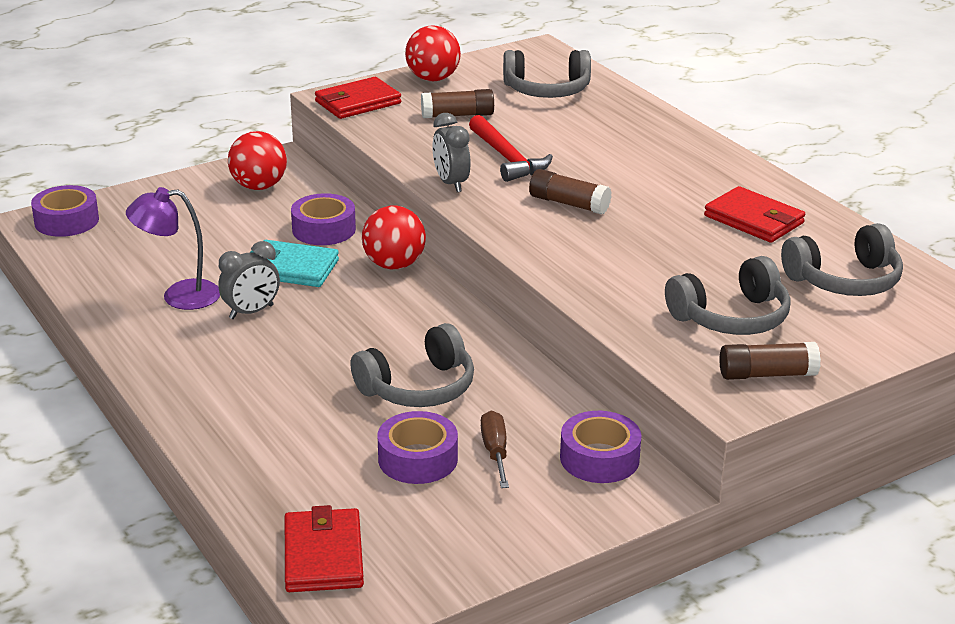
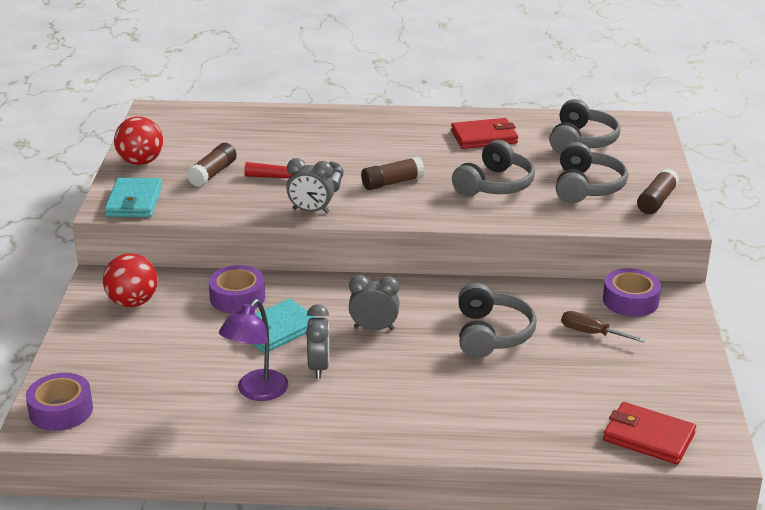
camera: 55 degrees left, 0 degrees up
(351, 317) = (374, 328): none -> grey clock
(358, 102) = (134, 201): red wallet -> turquoise wallet
(394, 265) = (324, 287): red ball -> none
(418, 459) = (573, 364): purple tape -> none
(547, 90) = (223, 131): grey headphones -> grey headphones (495, 185)

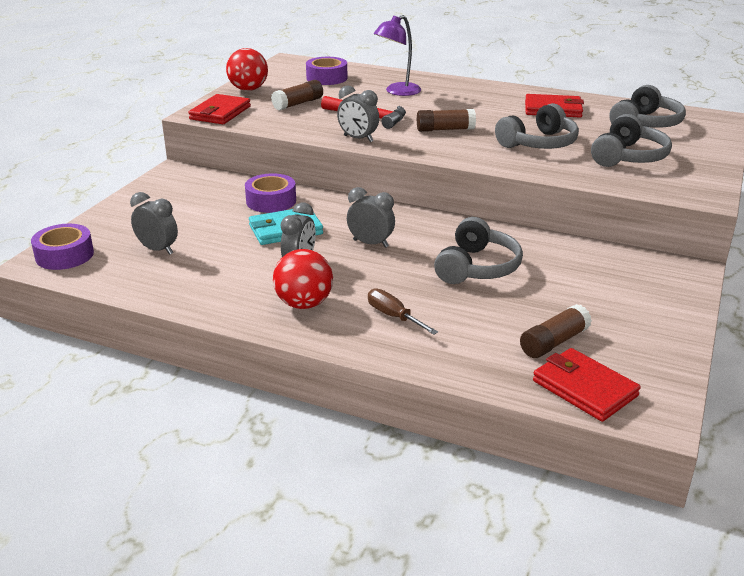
camera: 20 degrees right, 0 degrees up
(133, 302) = (185, 190): red ball -> red ball (304, 304)
(134, 201) = (220, 113): turquoise wallet -> red wallet
(159, 382) = (158, 249): none -> grey clock
(256, 392) = (231, 273): purple lamp -> purple lamp (397, 92)
(591, 333) = (578, 284): brown screwdriver -> brown screwdriver (394, 316)
(630, 301) = (635, 265): purple tape -> purple tape (326, 78)
(656, 201) = (694, 177): brown glue stick -> brown glue stick (554, 342)

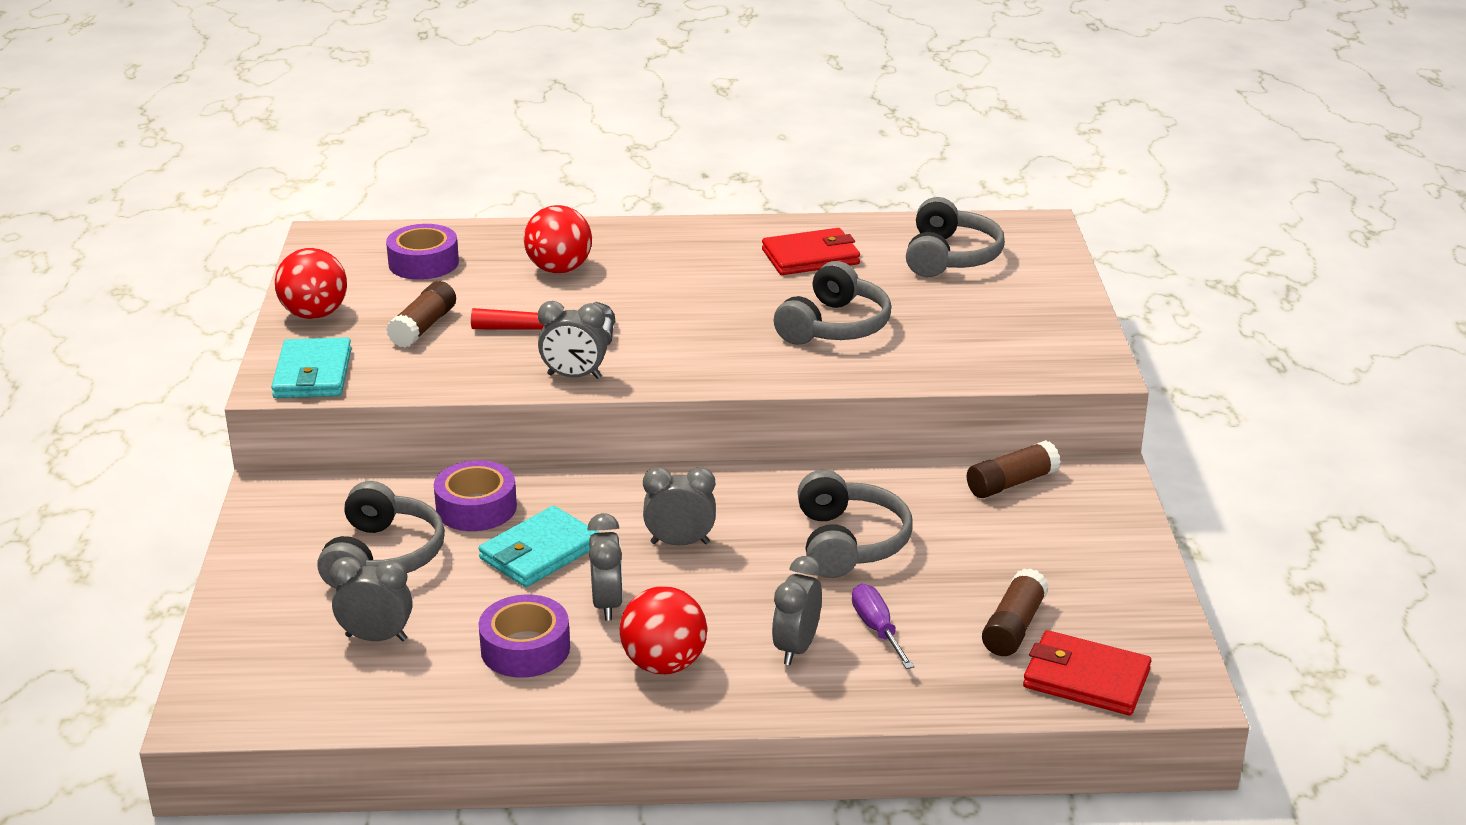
camera: 25 degrees left, 0 degrees up
(64, 255) = (237, 688): purple tape -> purple tape (525, 648)
(220, 113) = (313, 374): red wallet -> turquoise wallet
(394, 316) = (796, 648): brown screwdriver -> grey clock
(397, 92) = (559, 269): purple lamp -> red ball
(445, 129) = (686, 329): brown glue stick -> brown glue stick (1011, 483)
(456, 319) = (877, 629): none -> purple screwdriver
(628, 157) = (965, 324): grey headphones -> grey headphones (383, 556)

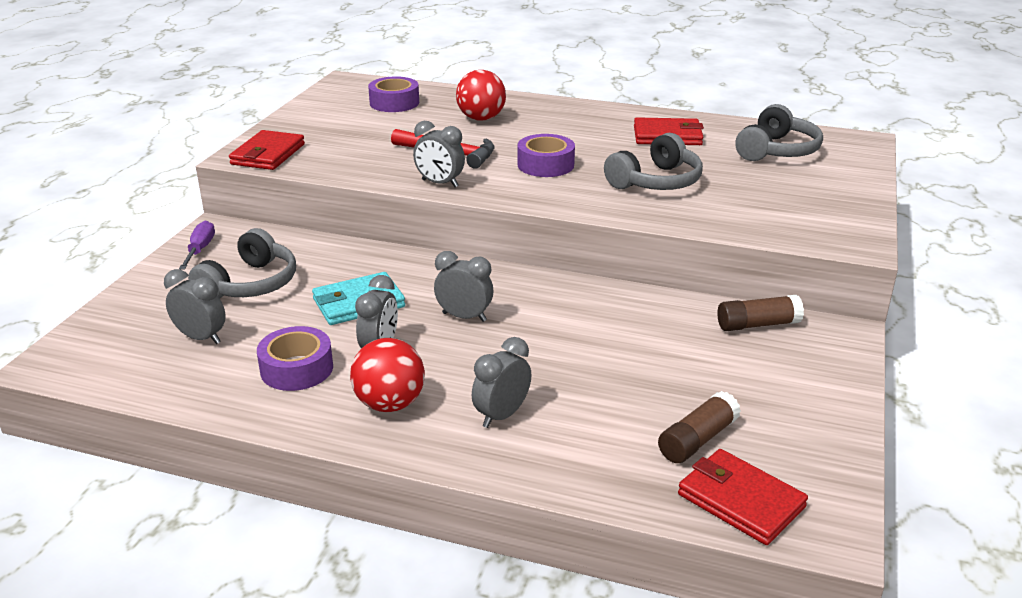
camera: 20 degrees right, 0 degrees up
(313, 374) = (268, 154): turquoise wallet -> red wallet
(315, 314) = (300, 121): red ball -> none
(423, 327) = (363, 138): brown glue stick -> none
(476, 508) = (337, 265): purple tape -> purple tape (545, 165)
(849, 543) = (595, 343): grey headphones -> none
(877, 629) = (578, 415): purple screwdriver -> purple screwdriver (200, 249)

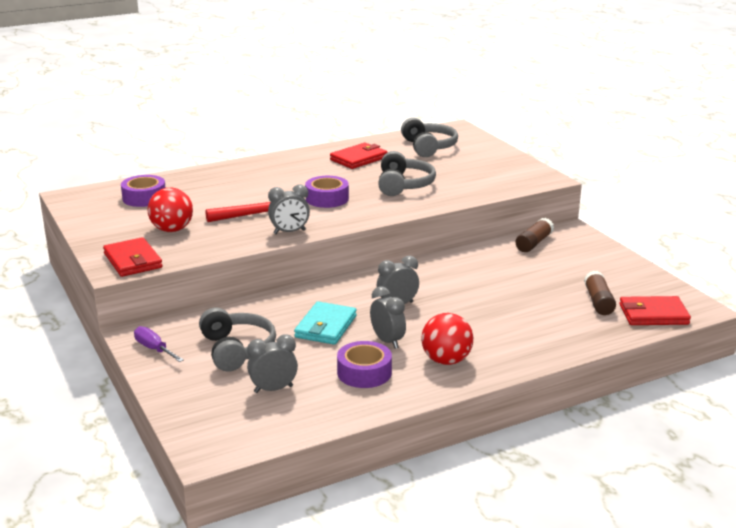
camera: 45 degrees left, 5 degrees down
(481, 118) = (228, 187): red ball -> red ball (172, 230)
(501, 415) = (505, 336): grey clock -> none

